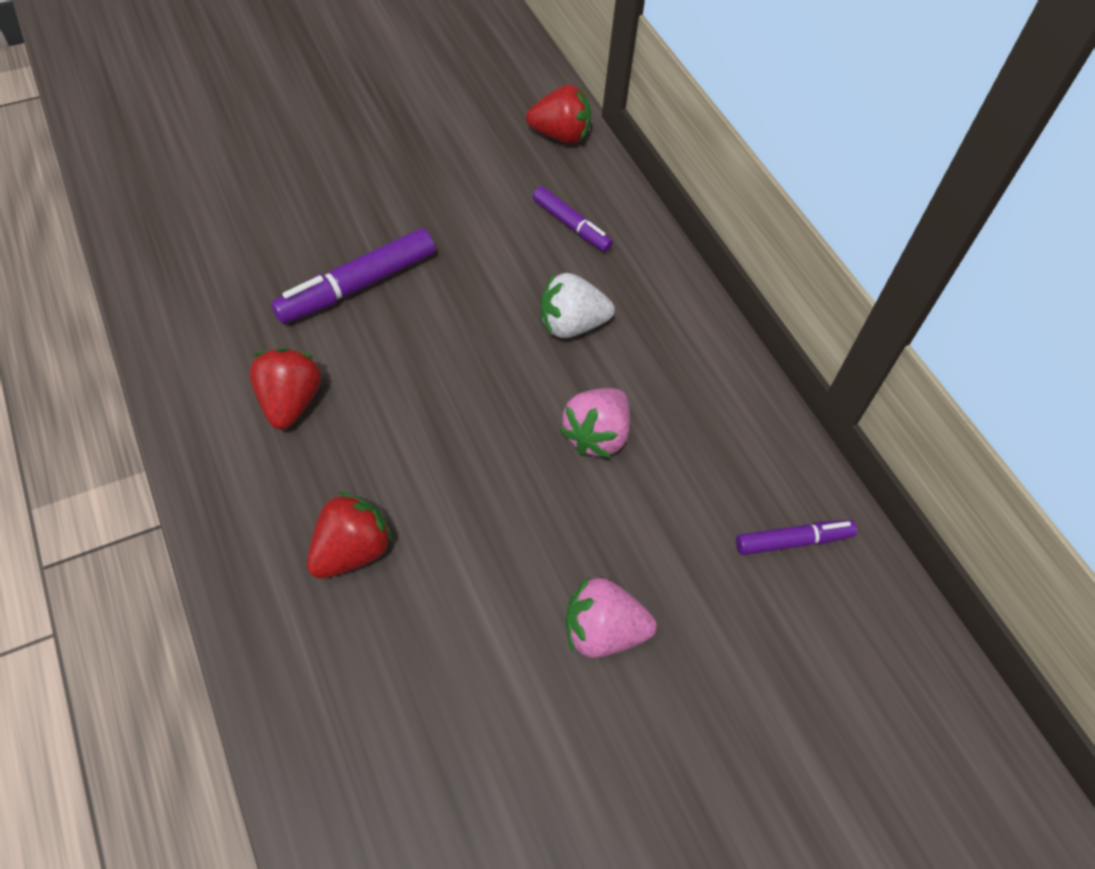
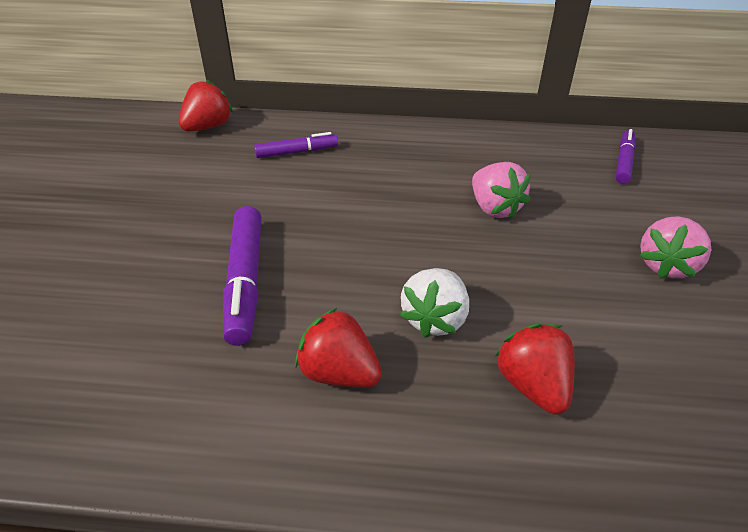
camera: 55 degrees left, 15 degrees down
(571, 324) = (387, 184): white strawberry -> white strawberry (435, 319)

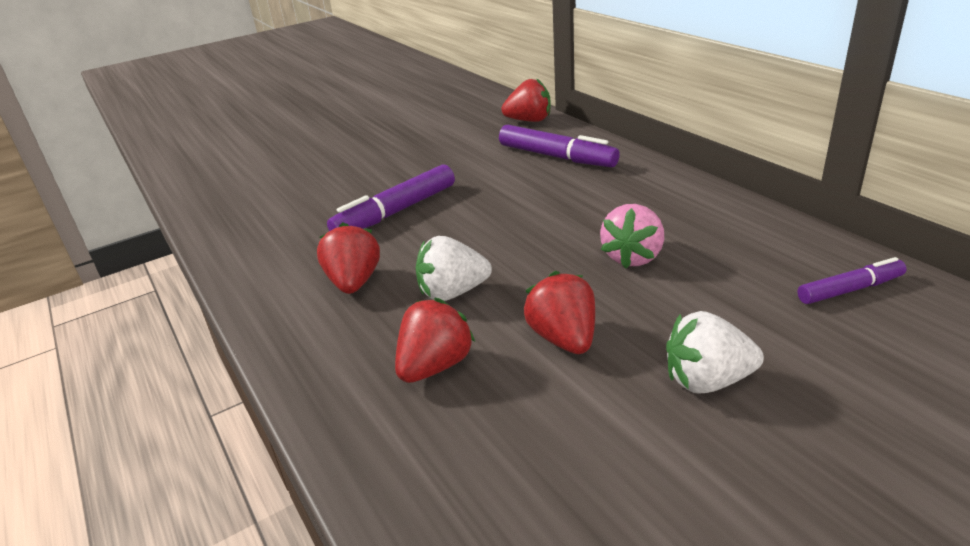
camera: 55 degrees right, 10 degrees down
(297, 152) = (557, 157): purple marker -> purple marker, size x1.64
(563, 297) = (564, 339): none -> red strawberry
(666, 265) = (707, 381): pink strawberry -> white strawberry

